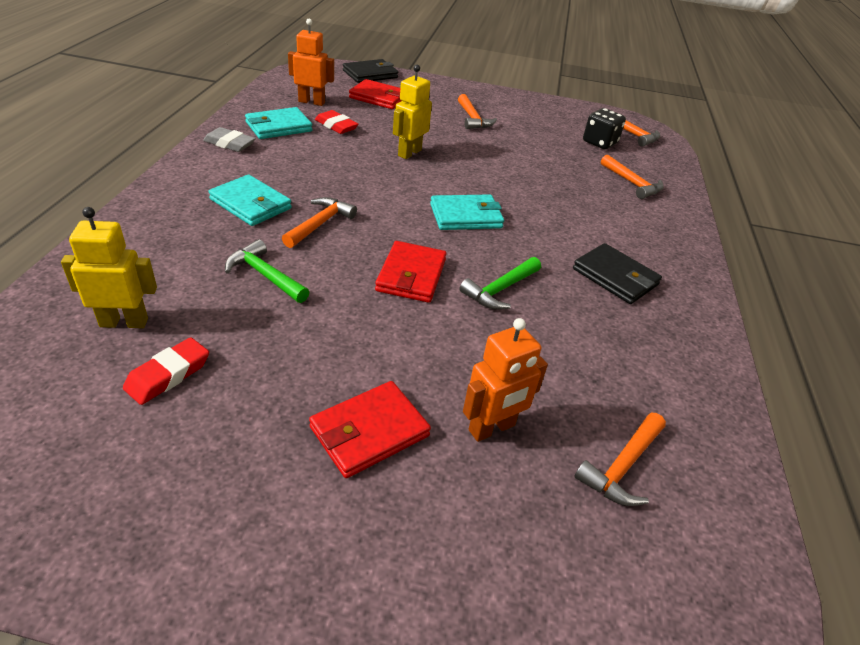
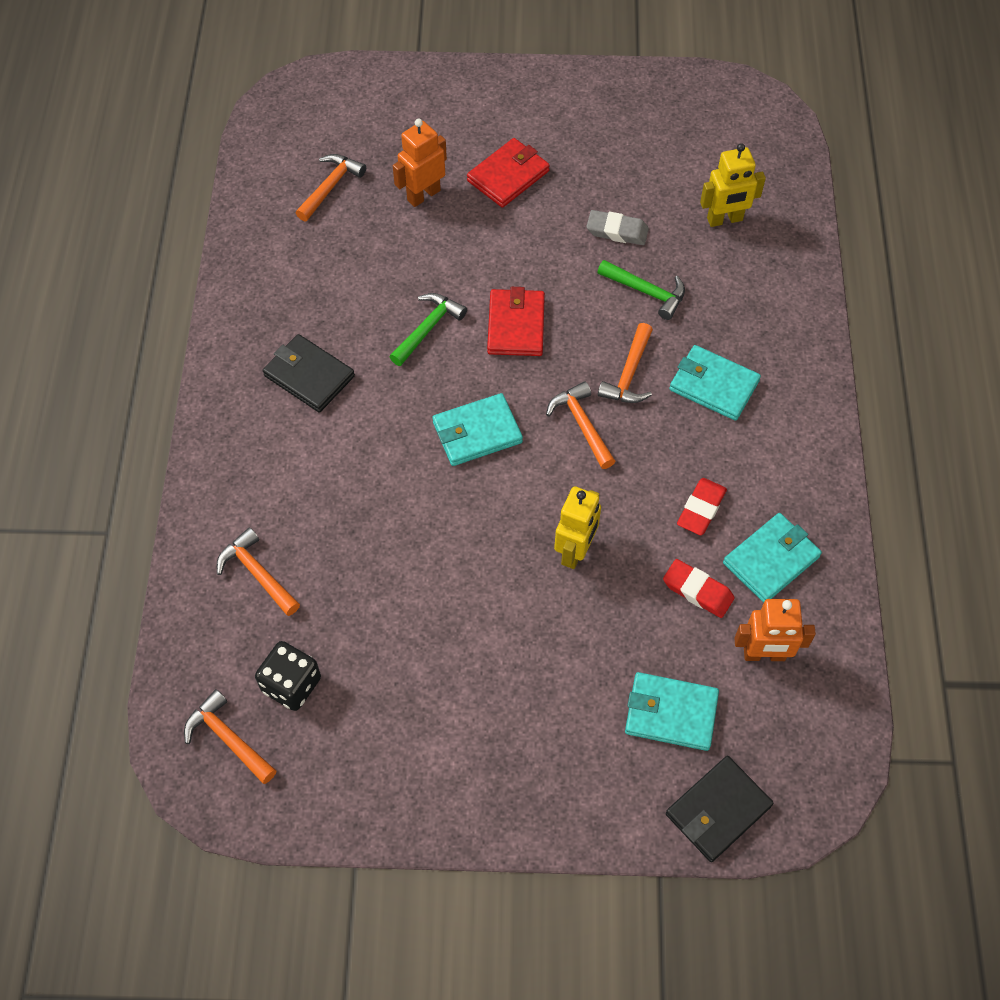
camera: 175 degrees right, 20 degrees up
(168, 375) = (663, 186): red eraser -> red eraser (701, 509)
(229, 144) = (805, 495): grey eraser -> grey eraser (617, 231)
(378, 98) = (670, 713): red wallet -> turquoise wallet
(472, 119) = (503, 693): orange hammer -> orange hammer (582, 424)

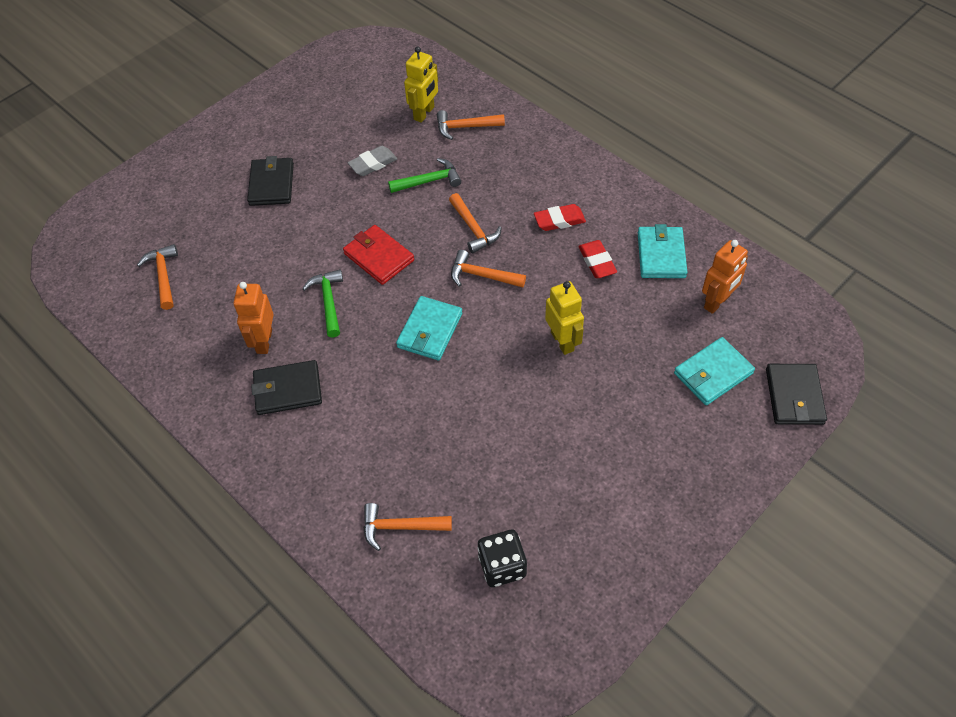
camera: 45 degrees left, 5 degrees down
(228, 738) = (505, 635): orange hammer -> orange hammer (465, 127)
(423, 195) = (231, 234): orange robot -> orange robot (264, 341)
(508, 176) = (271, 184): red wallet -> black wallet
(697, 591) = (647, 302): red eraser -> red eraser (559, 220)
(713, 385) = (524, 197): turquoise wallet -> none

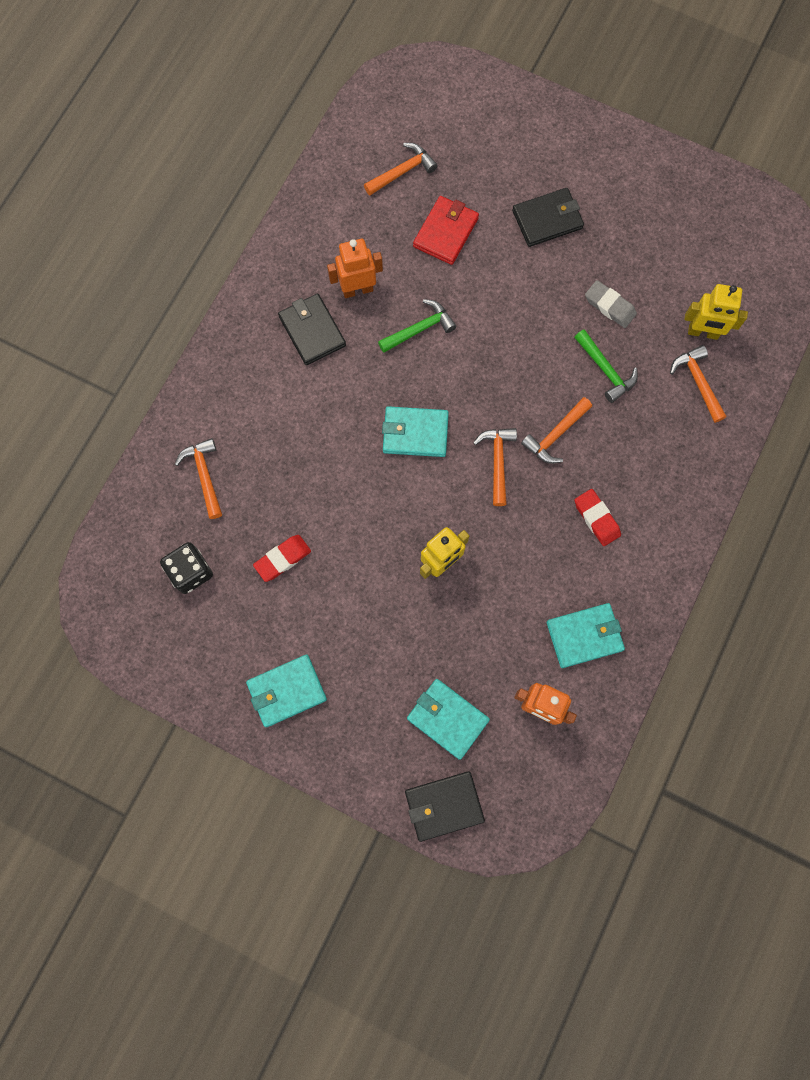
camera: 70 degrees right, 20 degrees up
(379, 257) = (488, 355): red wallet -> red wallet (446, 232)
(597, 262) = (553, 571): red eraser -> red eraser (282, 559)
(655, 503) = (286, 691): none -> turquoise wallet

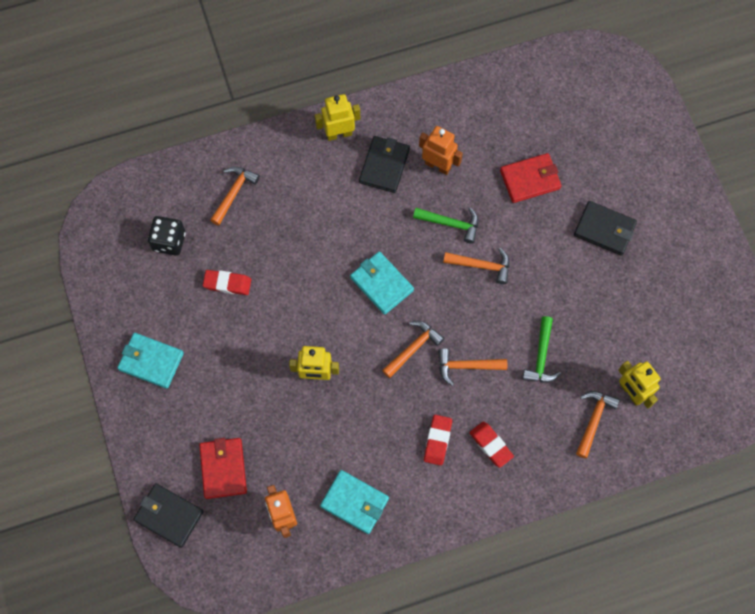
camera: 45 degrees right, 5 degrees down
(243, 339) = (339, 134): none -> yellow robot
(402, 172) = (542, 118): orange hammer -> orange hammer (481, 266)
(447, 718) = (223, 468): turquoise wallet -> red wallet
(609, 306) = (587, 320): grey eraser -> none
(641, 480) = (491, 445): none -> red eraser

